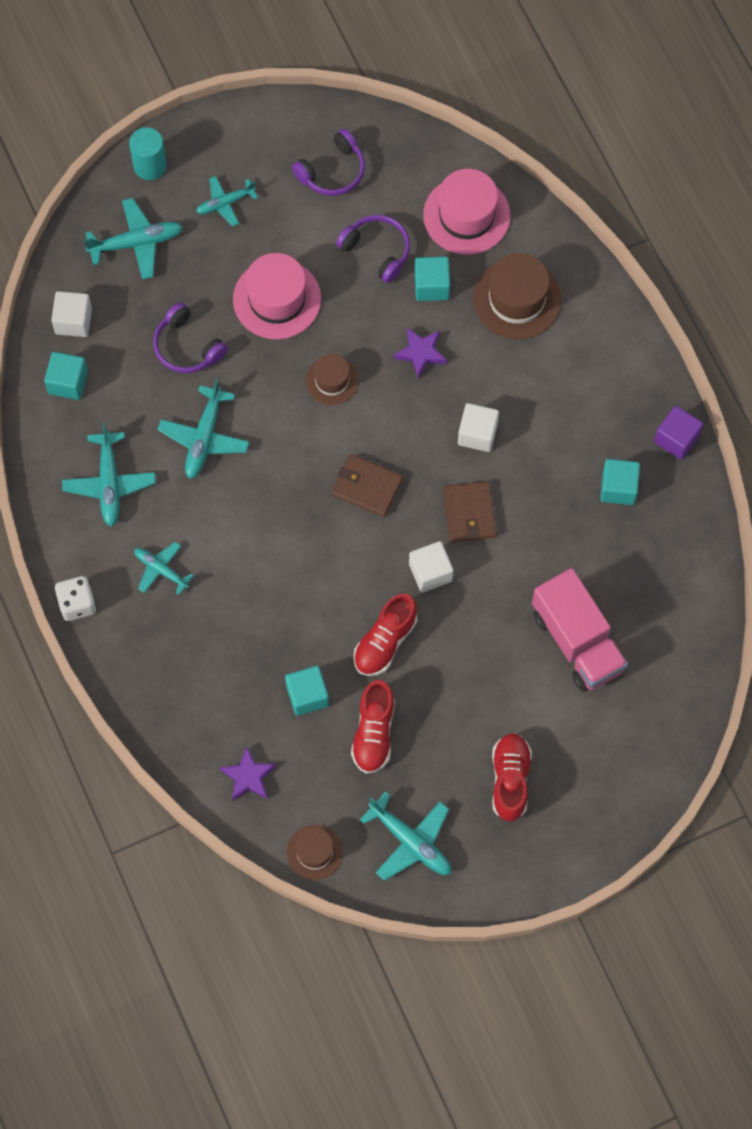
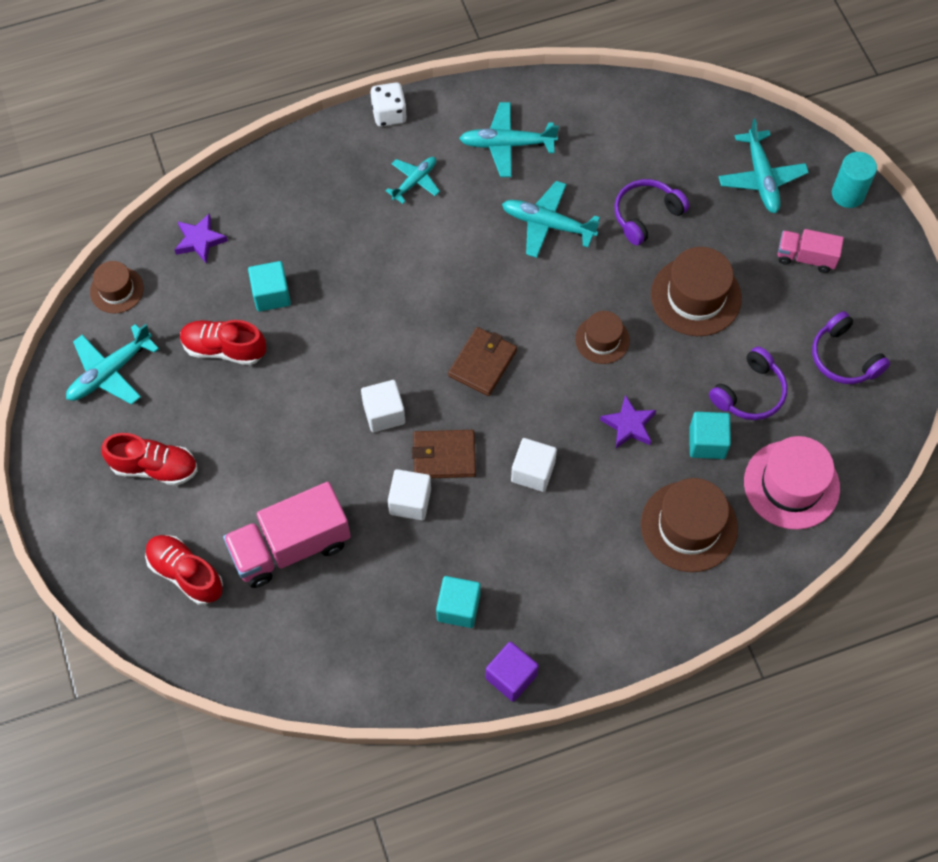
camera: 95 degrees right, 5 degrees down
(68, 382) = (613, 116): turquoise cube -> none
(73, 321) = (677, 123): white cube -> white cube (410, 501)
(225, 203) = (806, 257): turquoise plane -> pink truck
(277, 299) = (696, 296): pink hat -> brown hat
(385, 642) = (316, 366): red shoe -> red shoe (186, 573)

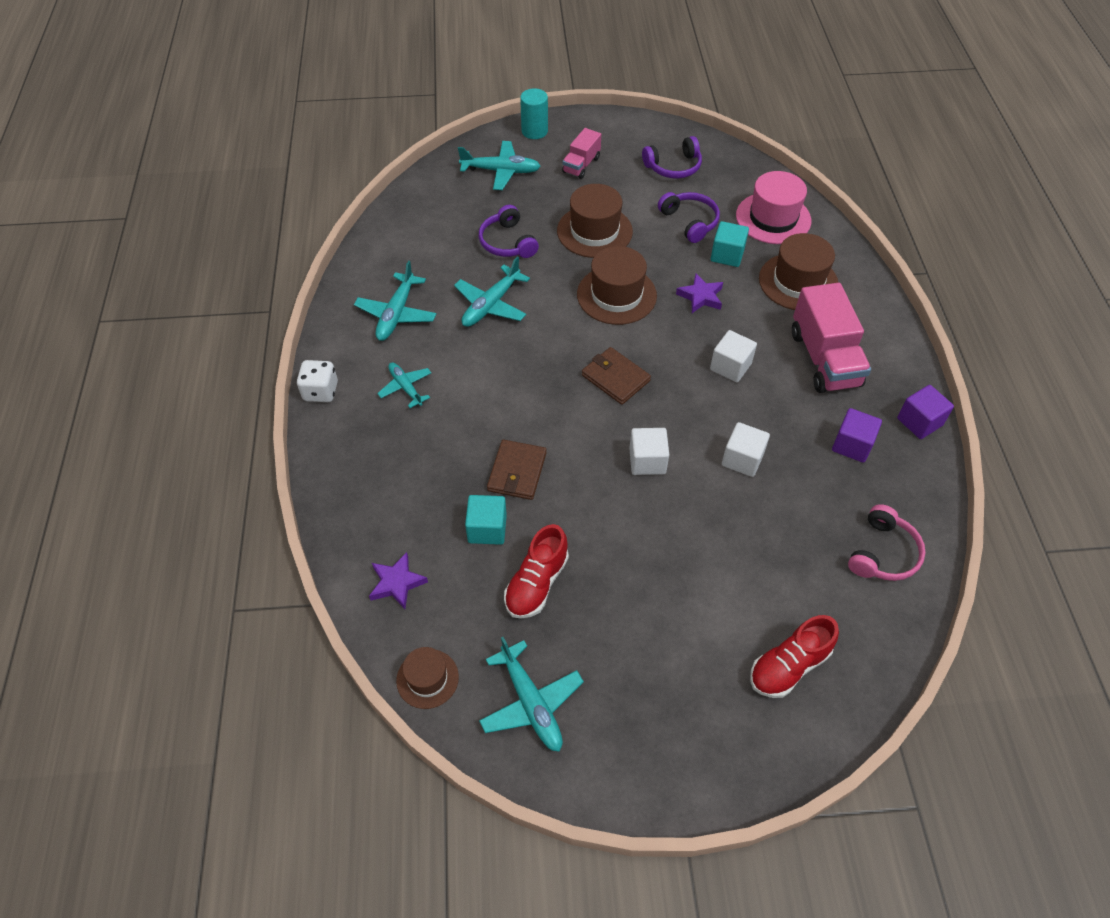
camera: 75 degrees left, 10 degrees down
(154, 467) = (660, 676): red shoe -> none
(290, 547) = (773, 564): pink truck -> pink truck (824, 359)
(328, 649) = (883, 553): none -> pink headphones
(444, 456) = (701, 425): brown wallet -> brown wallet (517, 472)
(458, 608) = (852, 445): turquoise cube -> purple cube
(602, 340) = (616, 295): brown hat -> brown hat, size x1.69

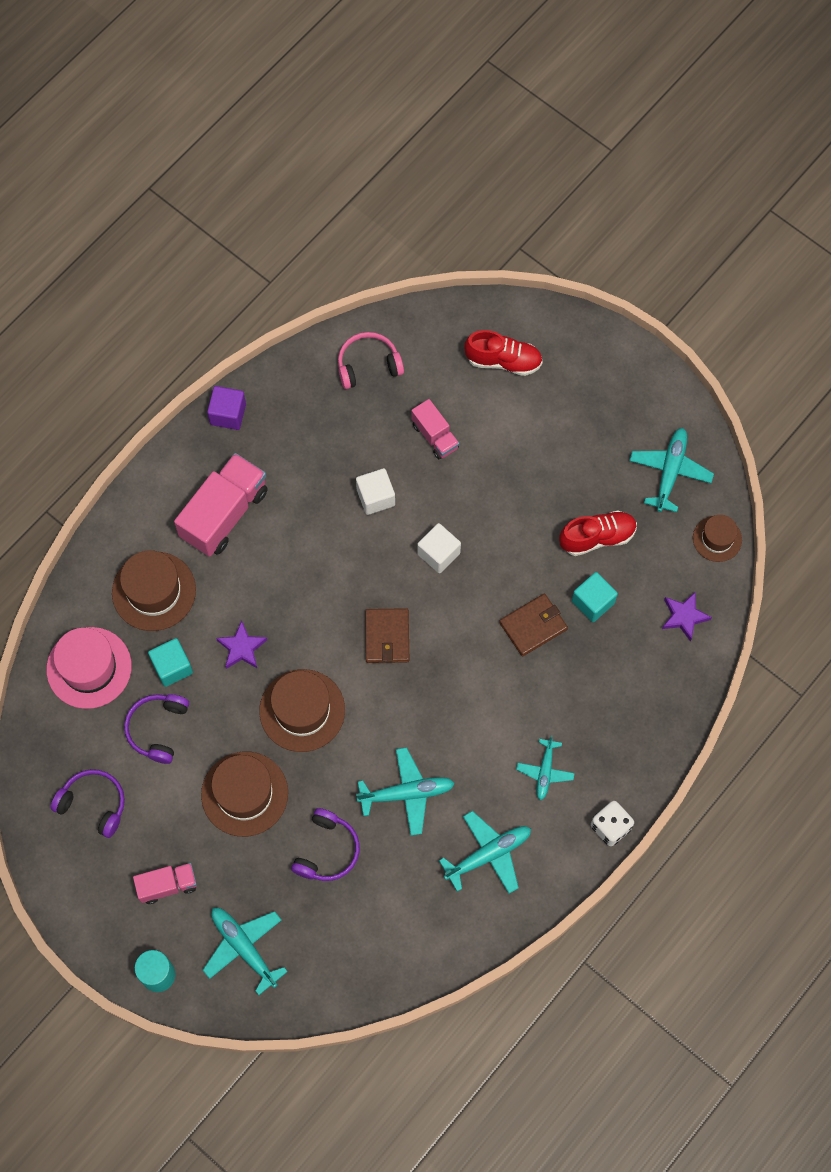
camera: 135 degrees left, 15 degrees up
(730, 366) = (296, 570): white cube -> none
(760, 545) = (435, 436): none -> pink truck
(852, 445) = (293, 441): purple cube -> none

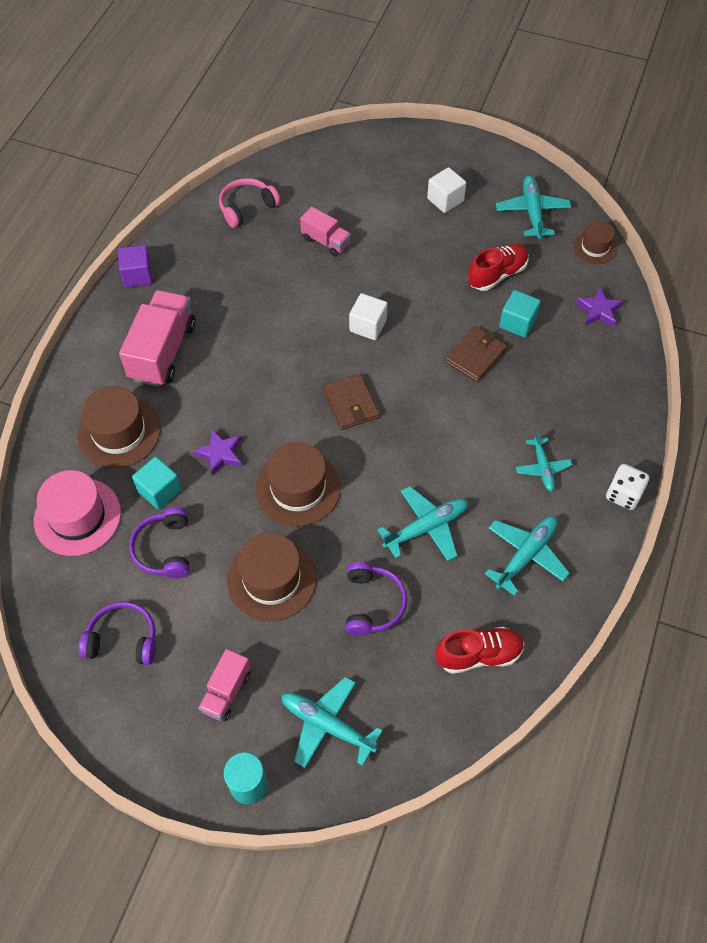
camera: 20 degrees left, 10 degrees down
(167, 885) = (226, 691): pink truck -> pink truck turned 150 degrees clockwise
(375, 497) = (294, 300): white cube -> white cube (445, 200)
(503, 361) = (359, 174): red shoe -> red shoe (478, 655)

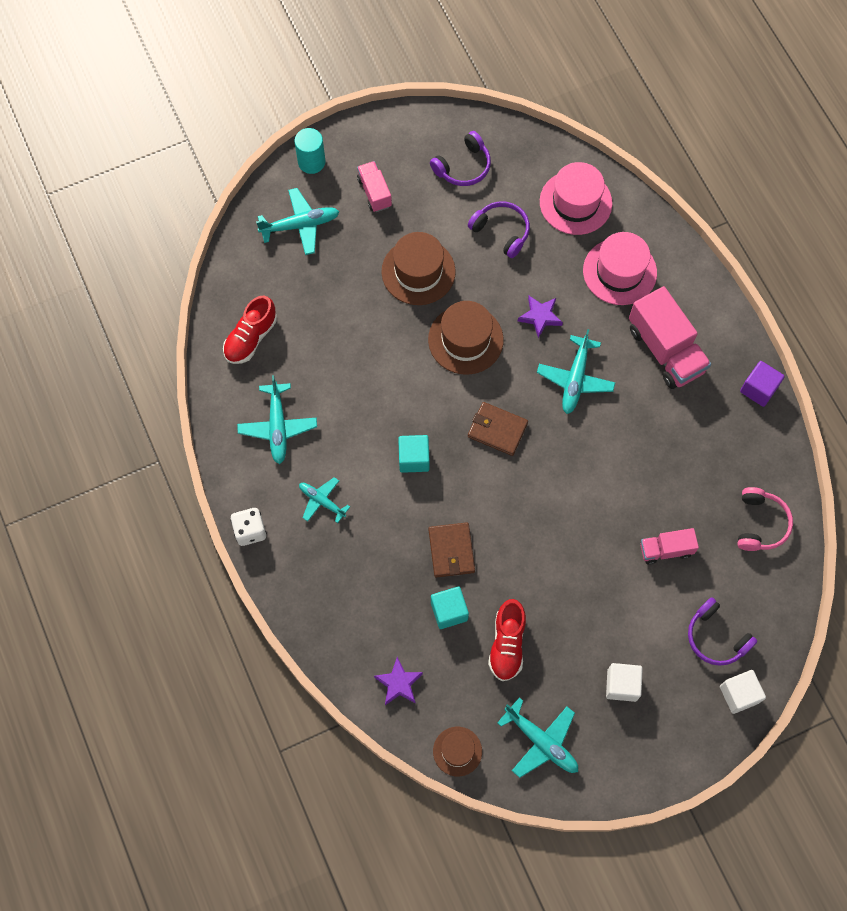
camera: 135 degrees right, 10 degrees up
(119, 432) = (619, 271): brown hat -> pink hat
(159, 490) = (548, 261): turquoise cube -> turquoise cube (414, 458)
(368, 326) = (553, 503): white cube -> white cube (739, 694)
(373, 603) = (343, 311): purple headphones -> purple headphones (716, 637)
(426, 527) = (358, 388): turquoise plane -> turquoise plane (575, 379)

